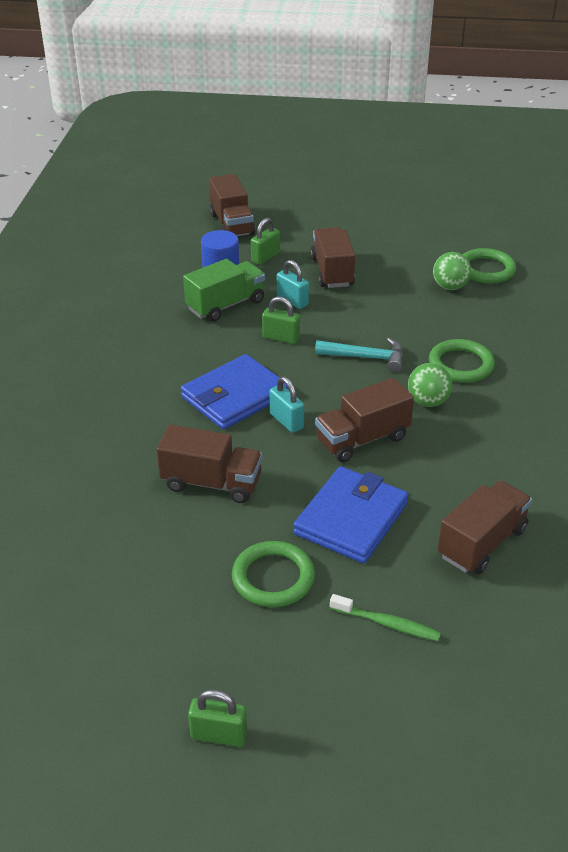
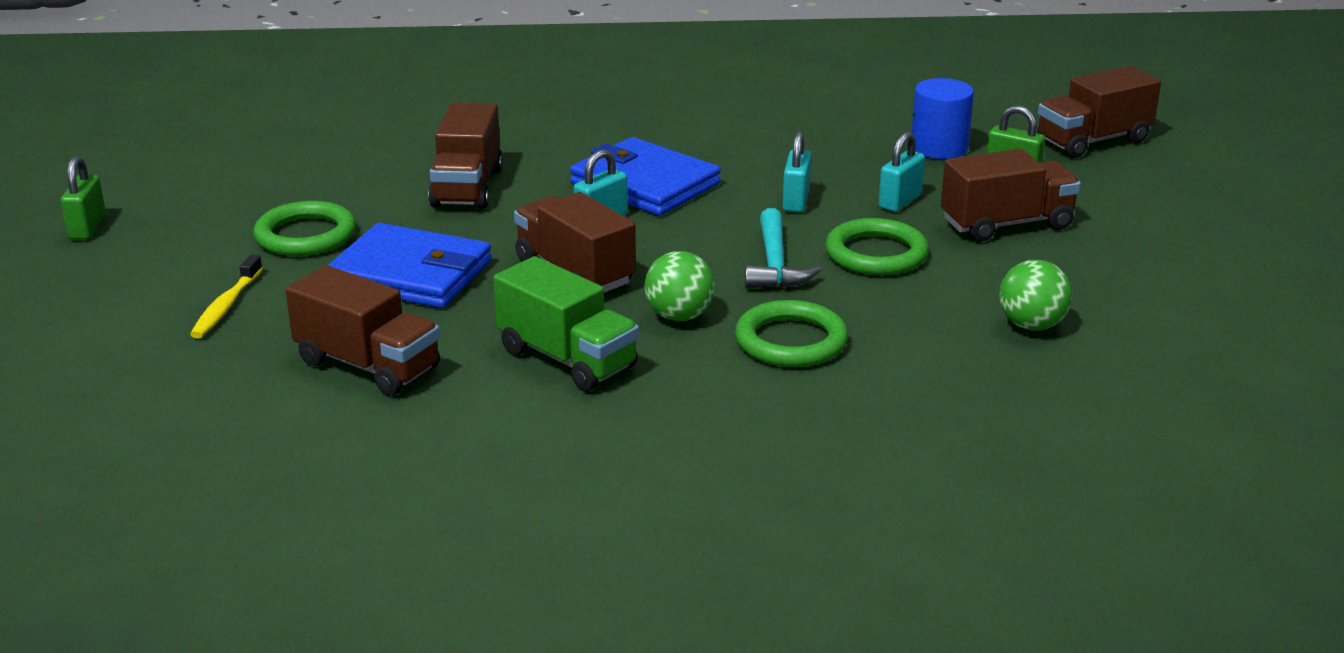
camera: 80 degrees right, 10 degrees down
(226, 305) = (859, 158): green truck -> green truck (567, 359)
(281, 338) = (796, 201): green padlock -> turquoise padlock
(387, 624) = (226, 306): green toothbrush -> yellow toothbrush
(486, 269) = (1120, 360): green ring -> green ring (876, 254)

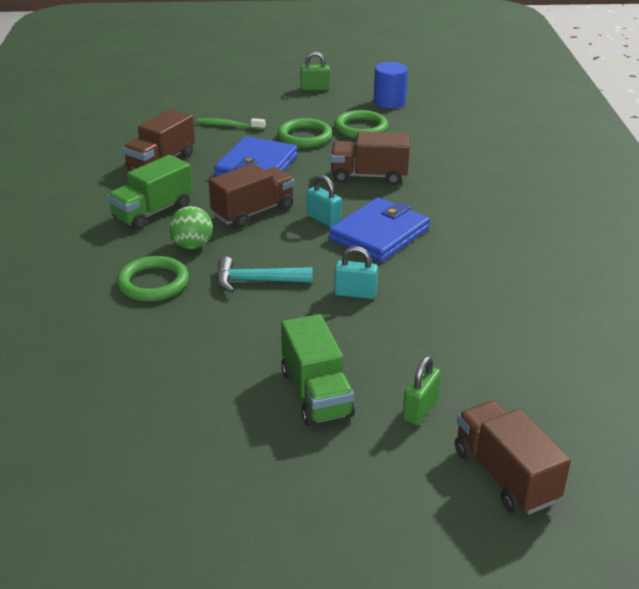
camera: 90 degrees right, 5 degrees up
(226, 306) = (228, 125): yellow toothbrush -> green toothbrush
(876, 254) = (268, 324): green ring -> green ring (361, 128)
(900, 201) = (357, 341): turquoise padlock -> none
(939, 148) = (467, 372): blue cylinder -> blue cylinder (389, 102)
(1006, 224) = (316, 393): brown truck -> green truck
(1031, 326) = (149, 385): green ball -> none

